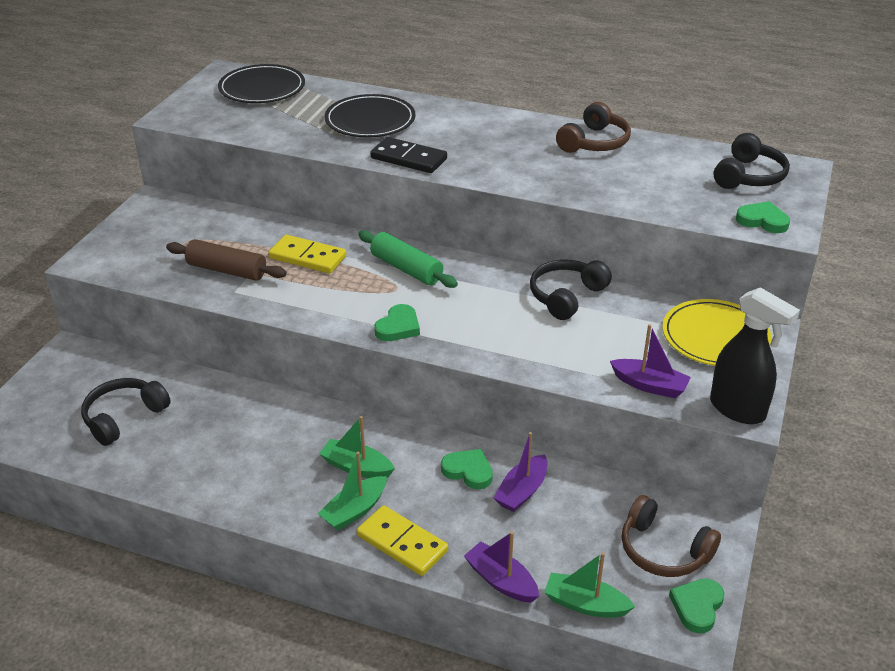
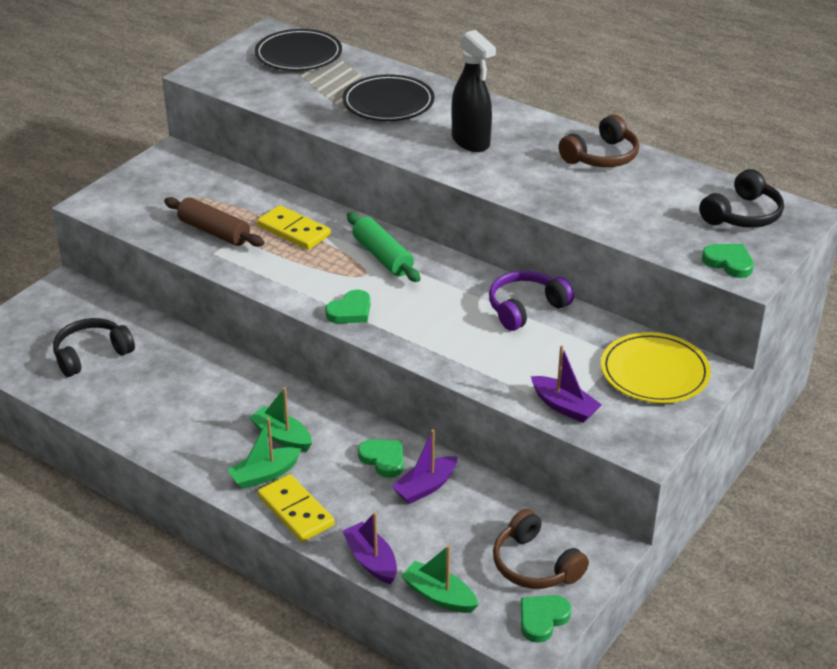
camera: 15 degrees right, 0 degrees up
(408, 159) = (407, 148): black domino -> none
(566, 296) = (525, 308): black headphones -> purple headphones
(738, 409) = (639, 444): black spray bottle -> black spray bottle (471, 142)

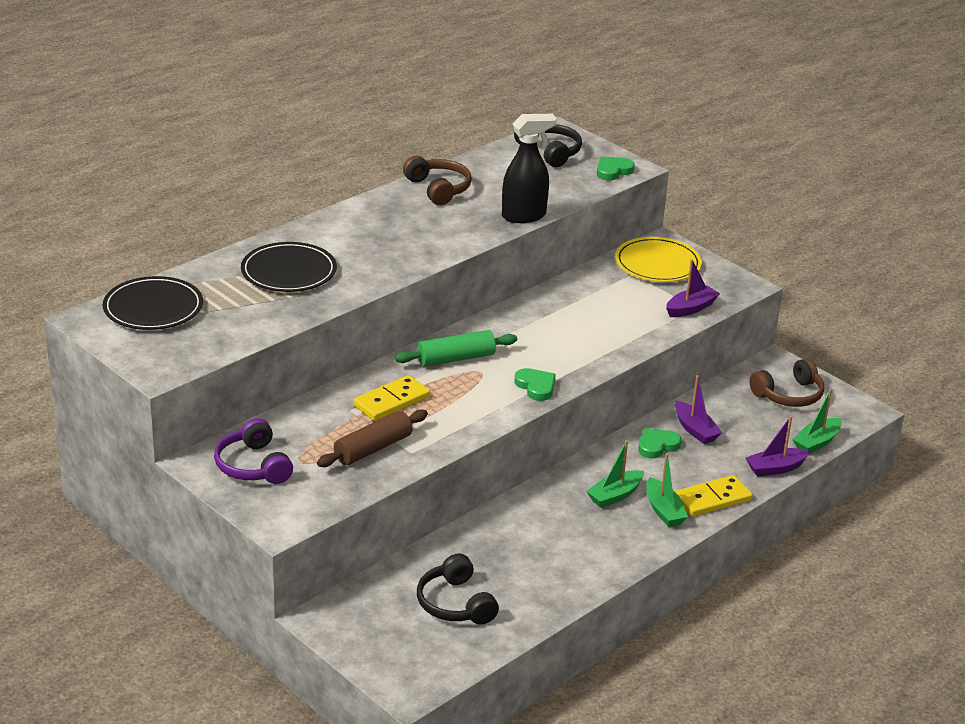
camera: 80 degrees left, 5 degrees down
(471, 142) = (385, 242): black spray bottle -> black spray bottle (524, 216)
(525, 308) = (559, 302): purple headphones -> purple headphones (253, 466)
(542, 619) = (843, 402): green heart -> none

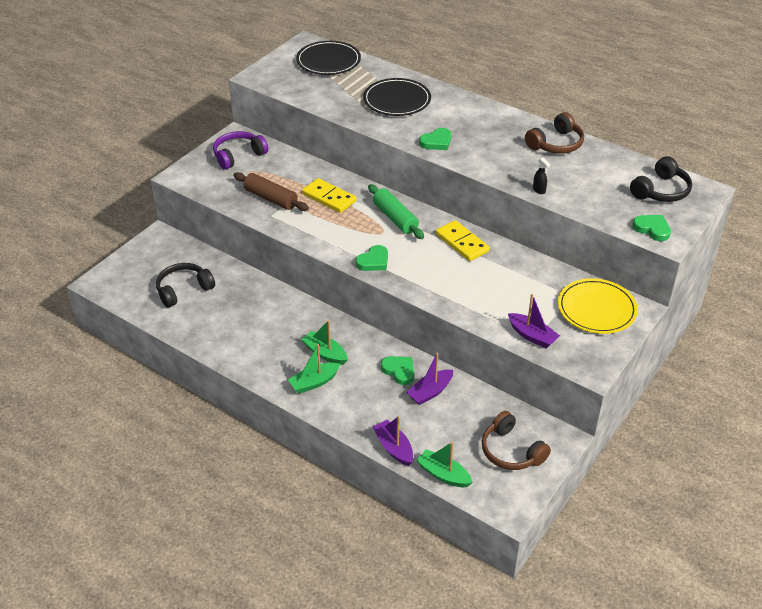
camera: 80 degrees right, 10 degrees up
(399, 260) = (436, 142): none -> green heart
(524, 216) = (539, 190): black spray bottle -> black spray bottle, size x0.41
(712, 499) = (338, 410): yellow domino -> yellow domino (462, 243)

